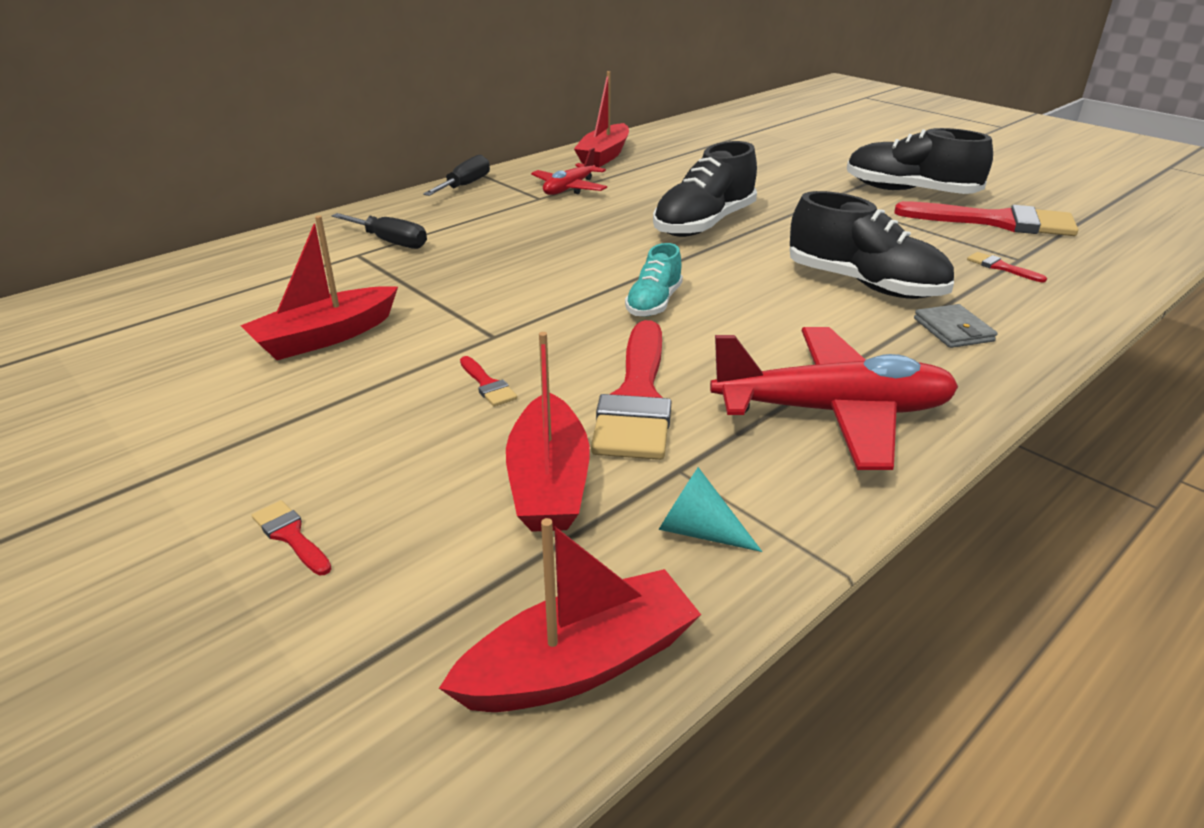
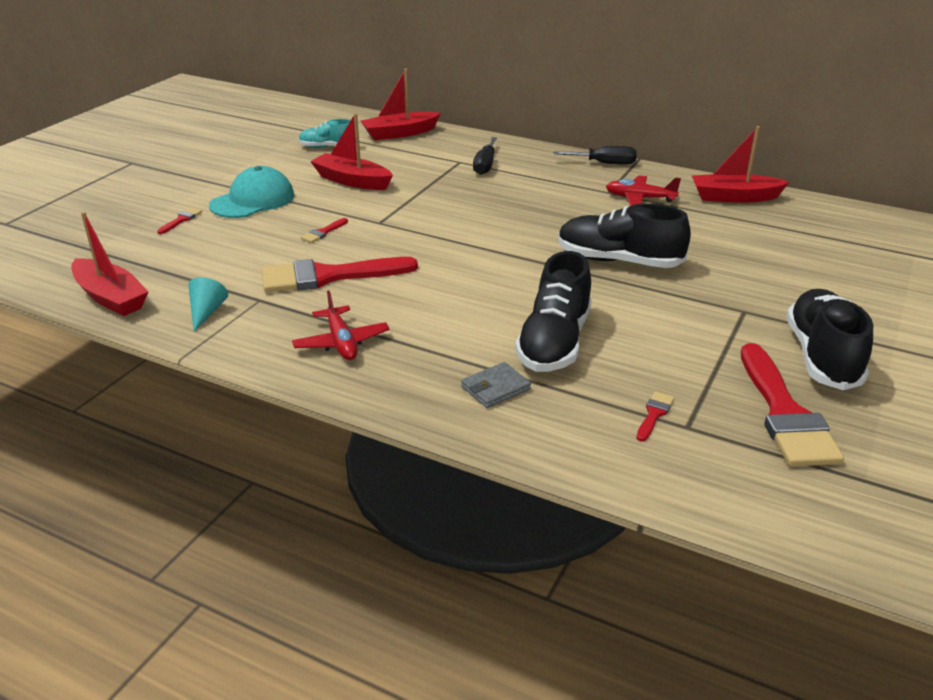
camera: 70 degrees right, 0 degrees up
(293, 439) = (253, 200): none -> turquoise cap
(549, 482) = (237, 267): red boat -> red boat (400, 133)
(654, 303) = (457, 262): turquoise shoe -> turquoise shoe (328, 147)
(833, 412) = (341, 342): red plane -> red plane, size x0.56

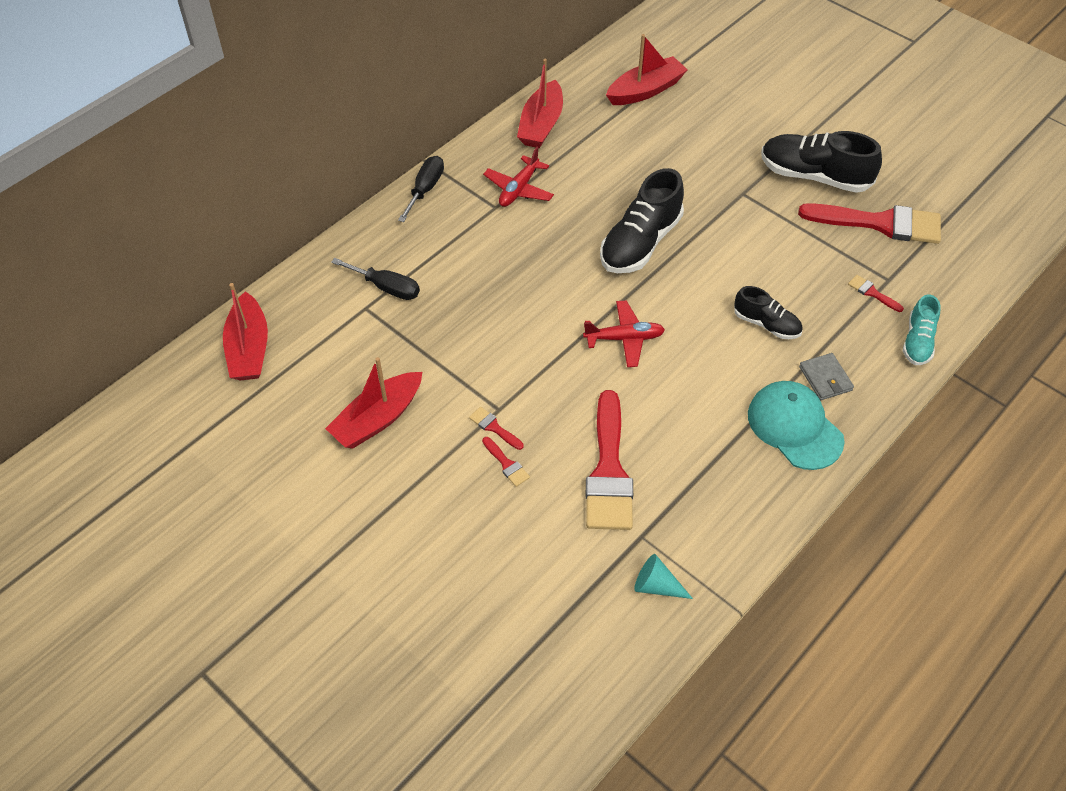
camera: 75 degrees left, 20 degrees up
(111, 297) = (602, 681): red boat -> red boat (645, 90)
(181, 220) = (423, 608): red brush -> red brush (494, 427)
(253, 200) = (394, 527): turquoise cap -> turquoise cap (794, 427)
(328, 147) = (258, 430): turquoise shoe -> turquoise shoe (917, 341)
(341, 342) = (737, 475): red plane -> red plane (624, 338)
(554, 343) = (766, 324): black shoe -> black shoe, size x0.57

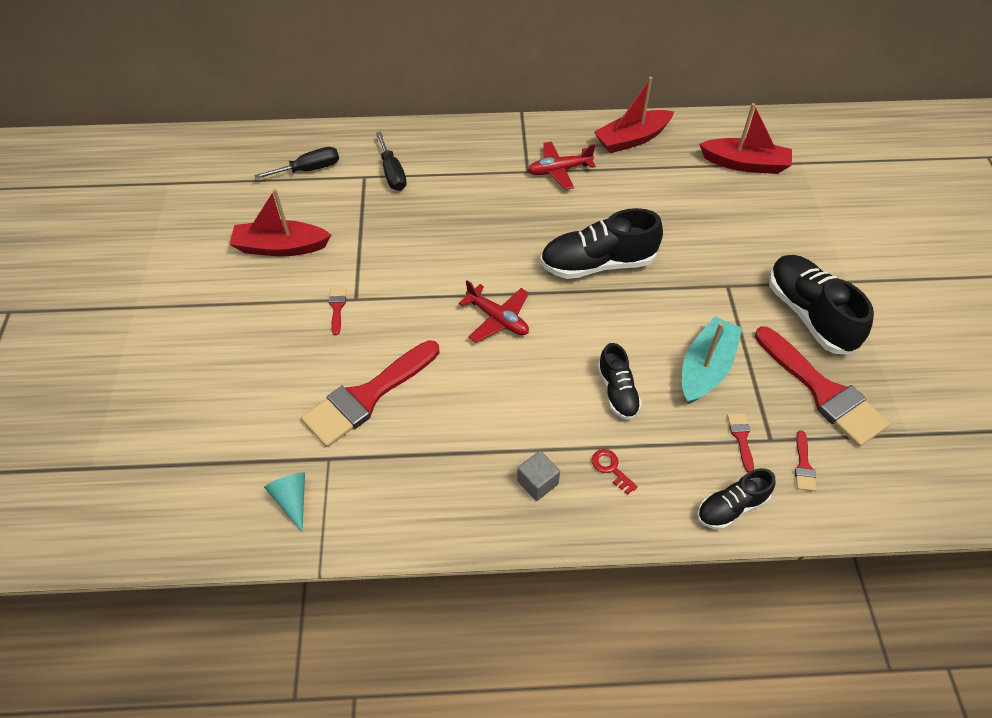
camera: 45 degrees right, 0 degrees up
(249, 348) = (271, 153): red boat -> none
(425, 189) = (497, 130): black screwdriver -> black screwdriver (309, 169)
(506, 464) = (313, 336): red brush -> red brush (803, 465)
(794, 427) = (537, 482): turquoise cap -> grey cube
(798, 263) = (705, 368): none -> turquoise boat
(825, 378) = (611, 469): grey wallet -> red key
(917, 341) = (731, 507): turquoise shoe -> black shoe

